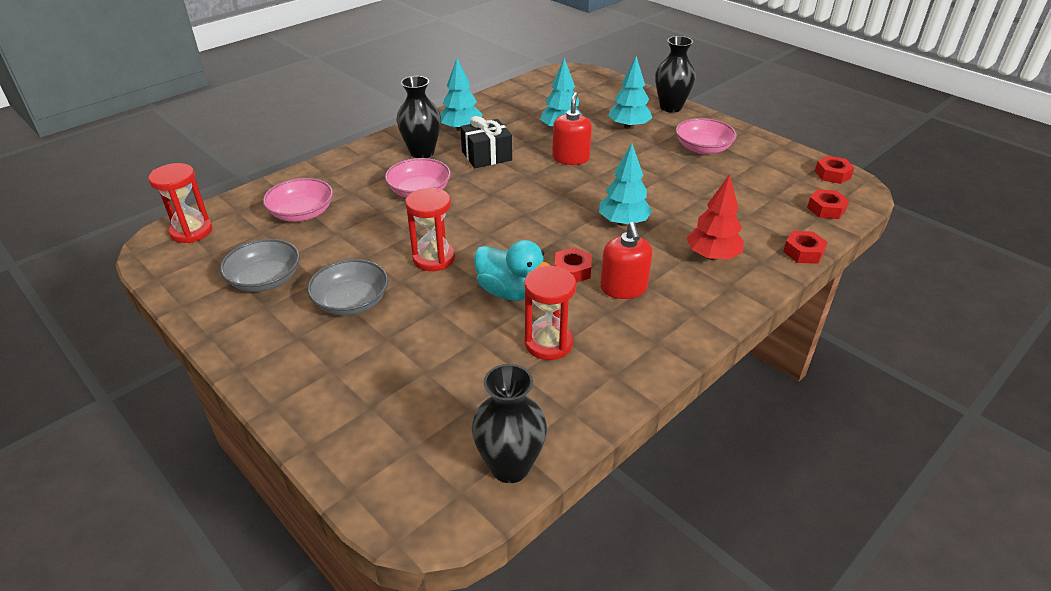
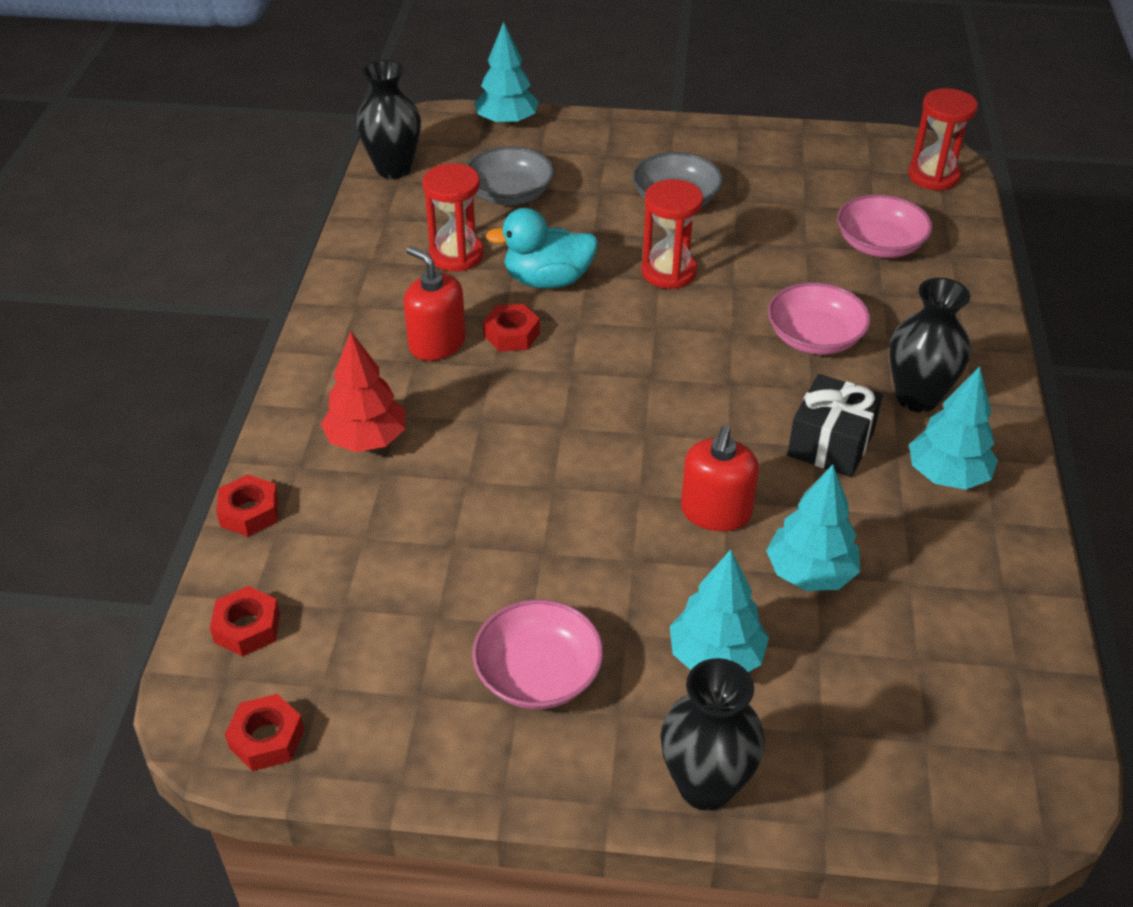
camera: 140 degrees right, 5 degrees up
(265, 280) = (781, 178): grey bowl -> grey bowl (510, 194)
(570, 158) = (715, 512): red soap dispenser -> red soap dispenser turned 45 degrees clockwise
(623, 222) = (519, 431): turquoise tree -> turquoise tree (507, 122)

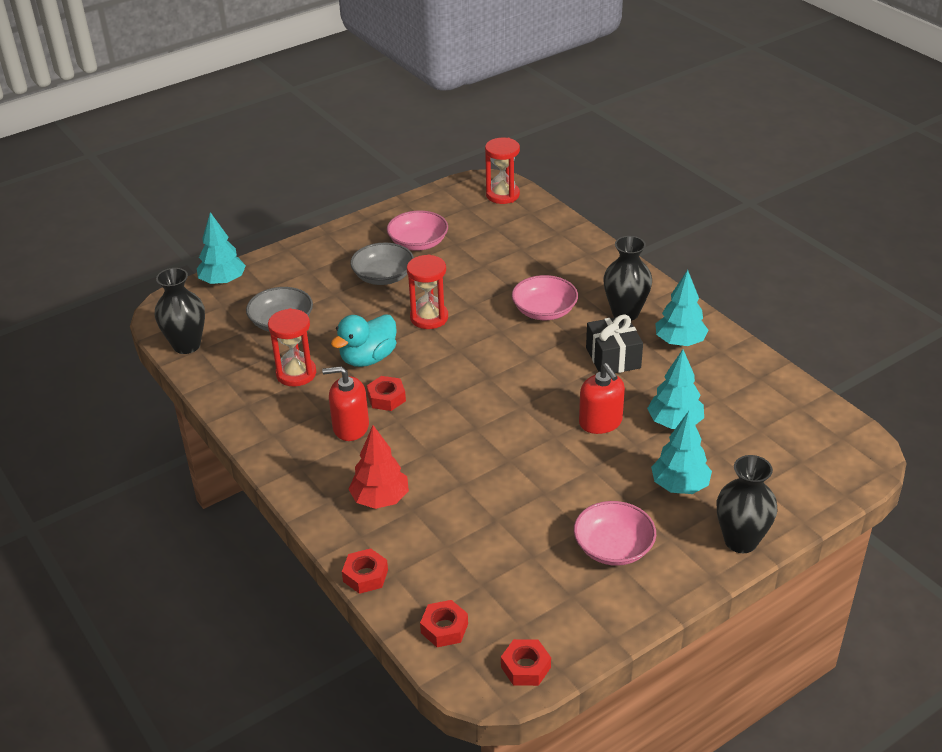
camera: 40 degrees left, 5 degrees down
(879, 245) = (519, 245): pink bowl -> pink bowl (418, 243)

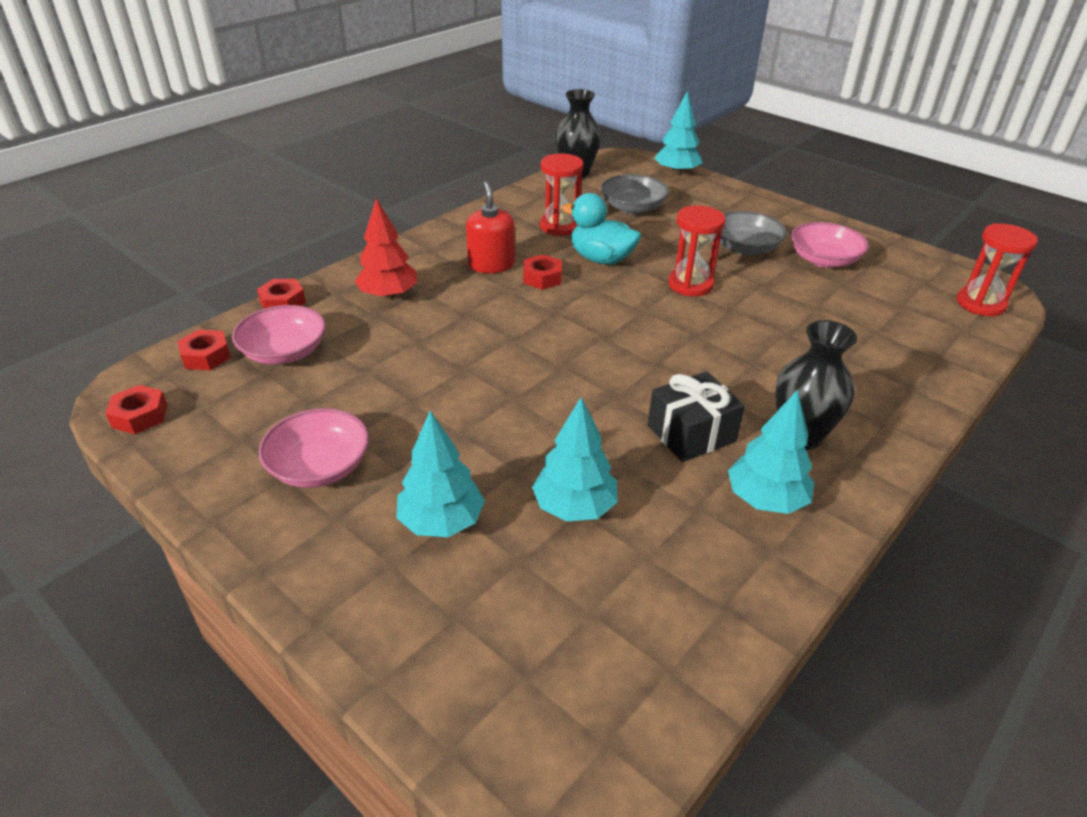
camera: 75 degrees right, 0 degrees up
(544, 311) = (757, 364): pink bowl -> pink bowl (284, 352)
(600, 422) = (552, 434): red soap dispenser -> none
(740, 541) = (332, 598): black vase -> none

